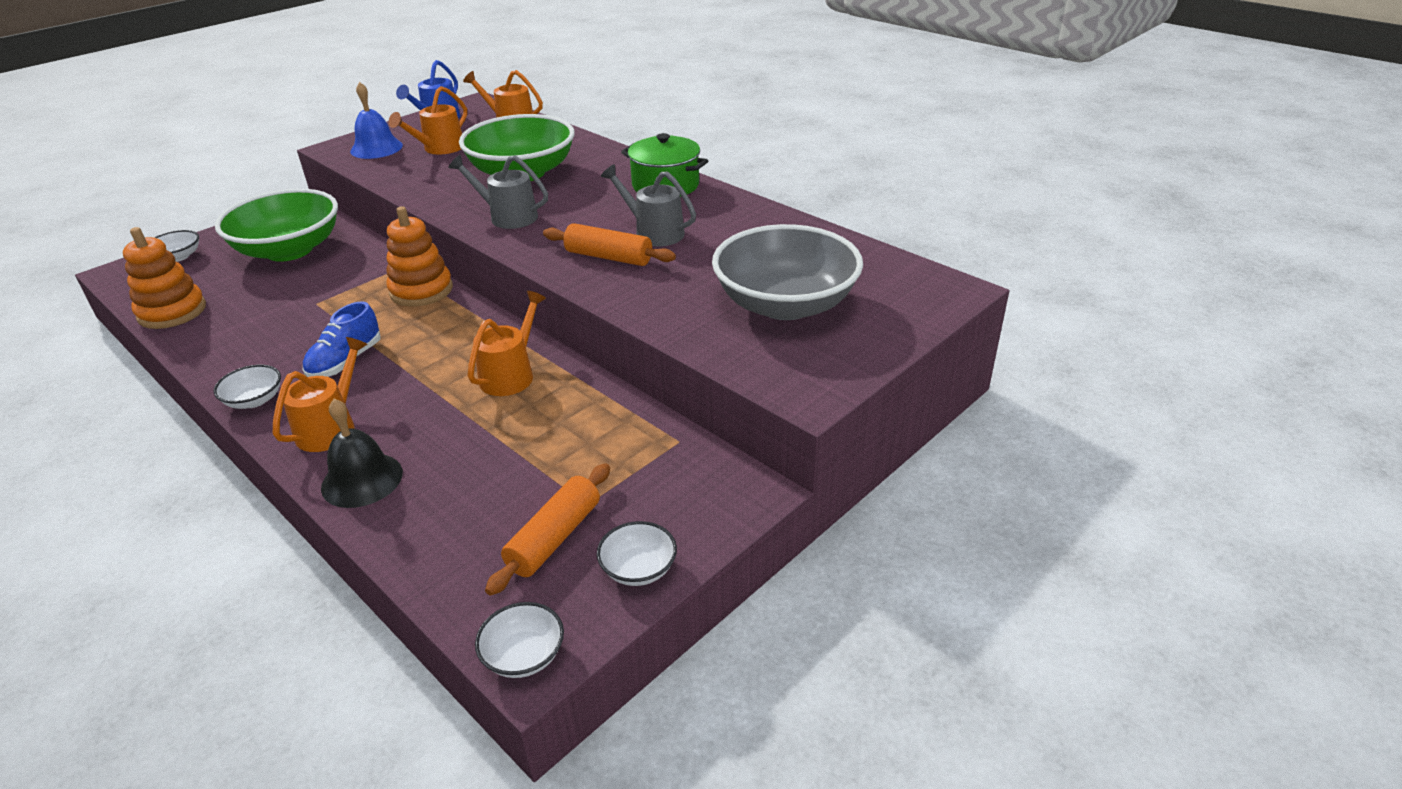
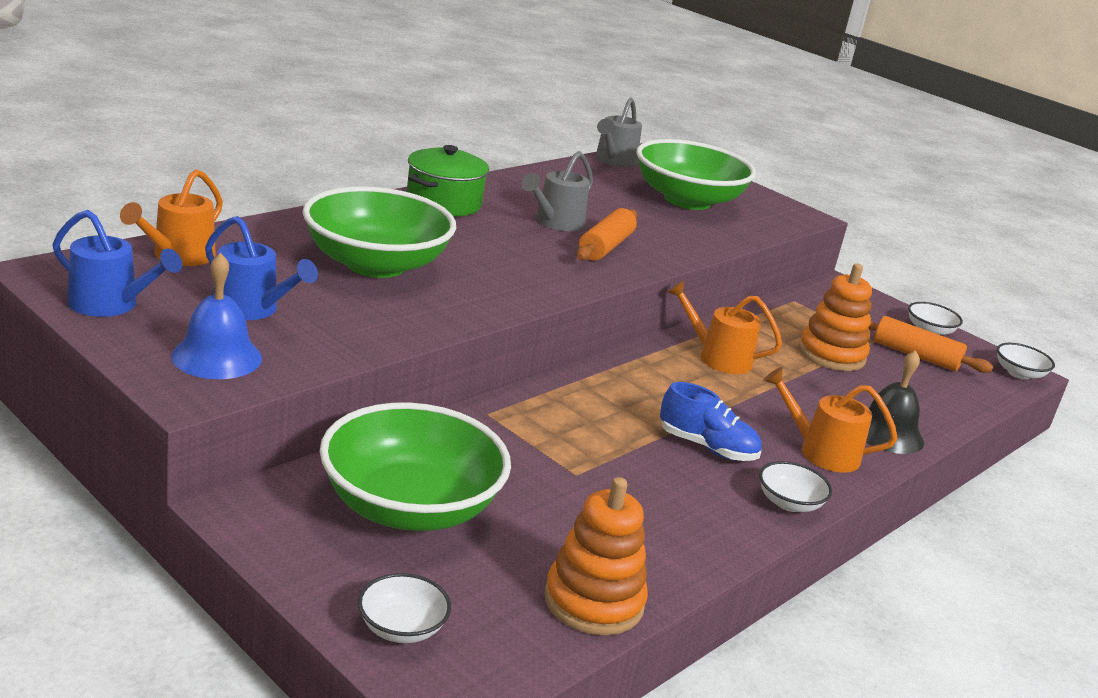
camera: 95 degrees left, 10 degrees down
(421, 290) = (551, 400): orange stacking toy -> orange stacking toy (831, 354)
(439, 148) = (252, 309): orange watering can -> blue watering can
(508, 216) = (503, 282): grey watering can -> grey watering can (613, 161)
(785, 304) = (687, 200): grey bowl -> green bowl

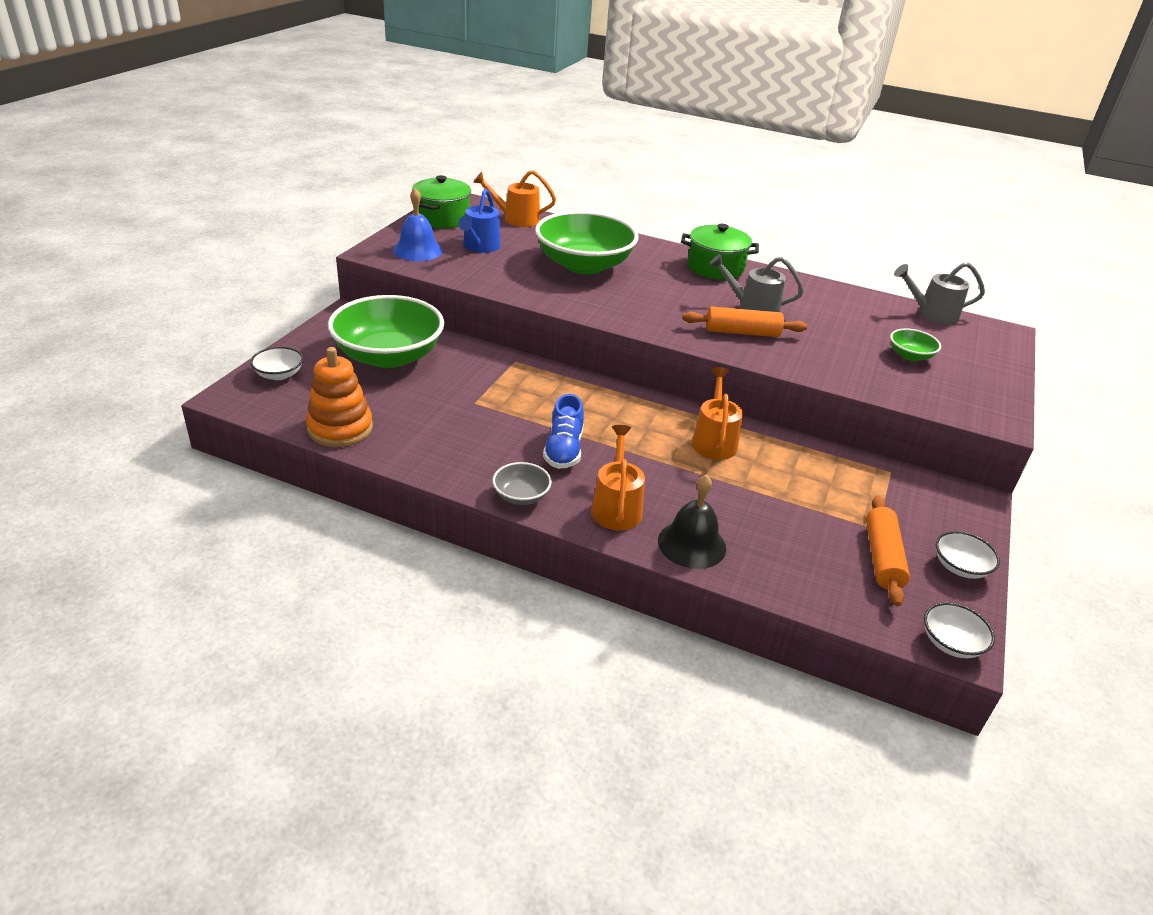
camera: 70 degrees right, 10 degrees up
(111, 305) = (442, 218): blue watering can -> green pot
(687, 200) = (910, 356): green bowl -> green bowl, size x0.43
(789, 503) = (521, 496): white bowl -> grey bowl
(831, 354) = (806, 501): orange stacking toy -> none

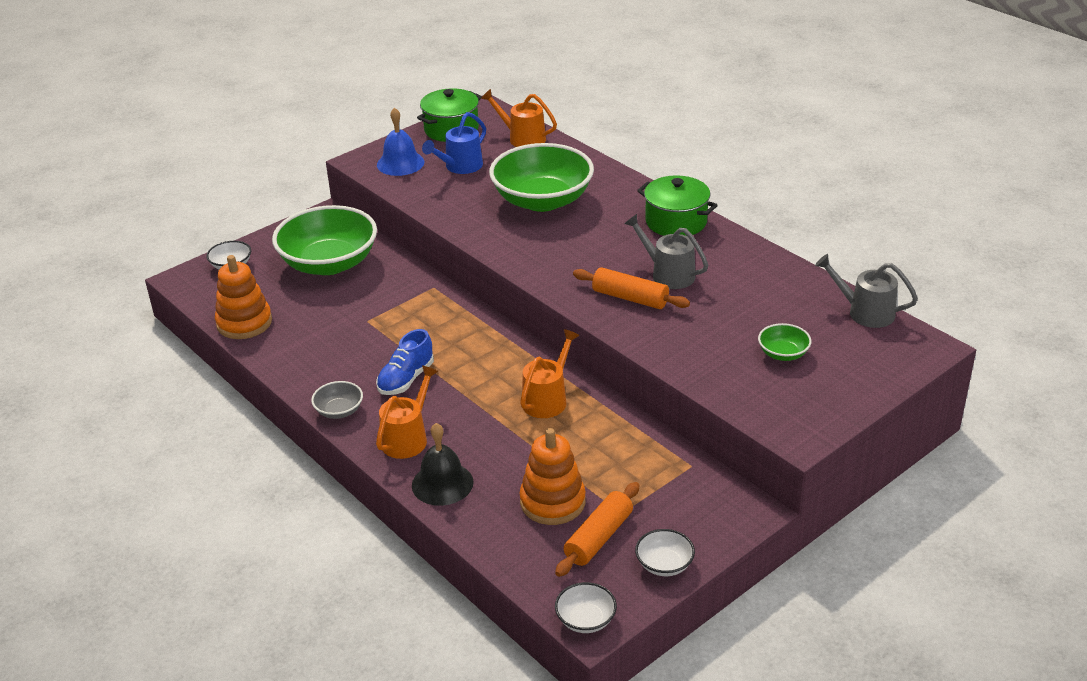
camera: 30 degrees right, 0 degrees up
(810, 535) = (552, 502): none -> orange stacking toy

